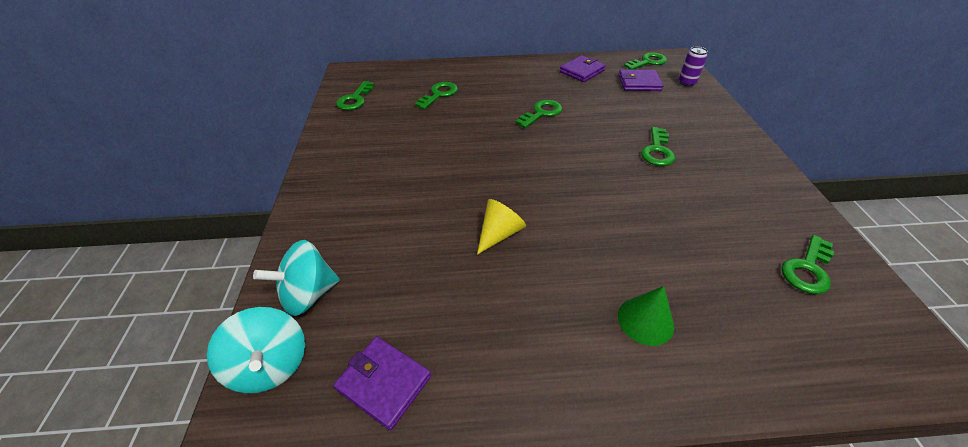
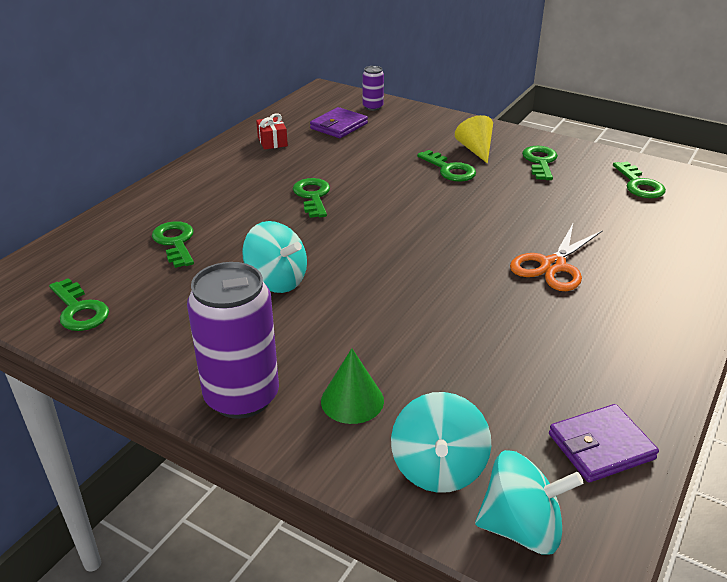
camera: 55 degrees left, 10 degrees down
(324, 182) = (242, 397): none -> purple can
(438, 143) = (277, 281): none -> turquoise spinning top
(499, 233) = (470, 301): yellow cone -> yellow cone (475, 150)
(582, 71) = (272, 141): purple wallet -> red gift
(596, 260) = (553, 265): none -> orange scissors
(645, 320) = (634, 274): green cone -> green cone (352, 400)
(648, 62) = (312, 105): green key -> green key (540, 162)

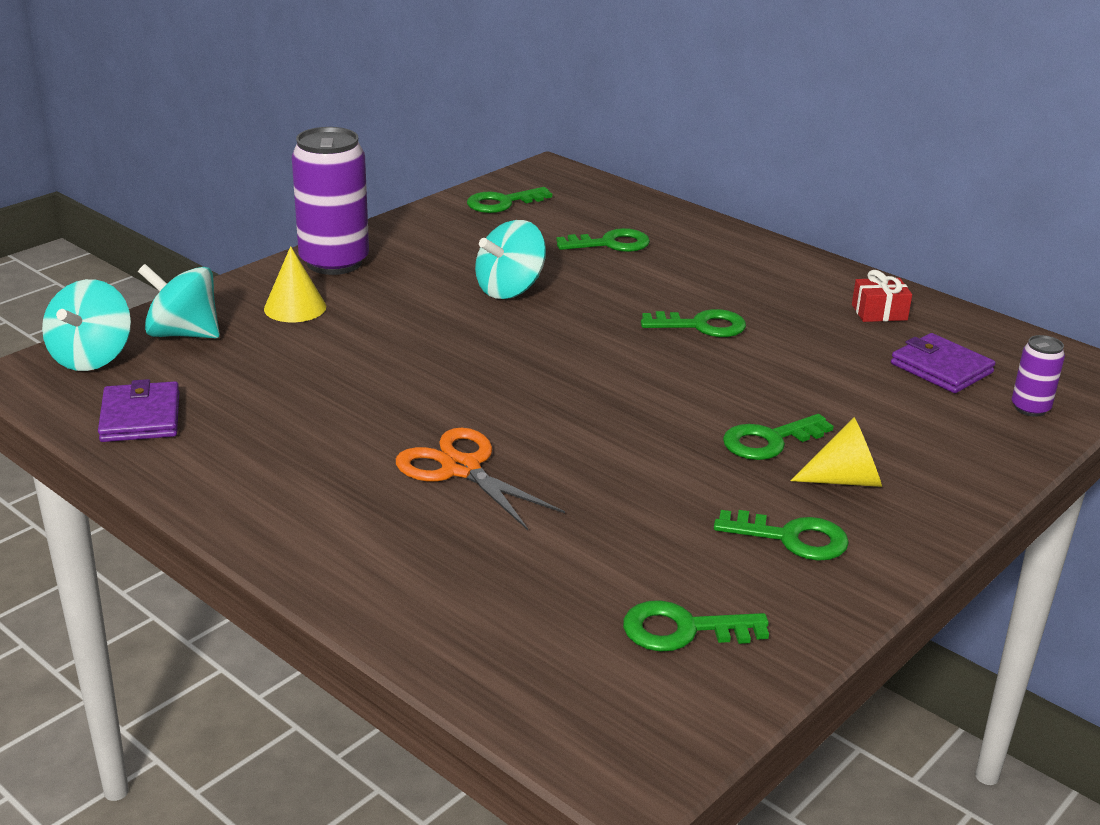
camera: 100 degrees right, 5 degrees down
(352, 400) = (295, 307): green cone -> yellow cone

